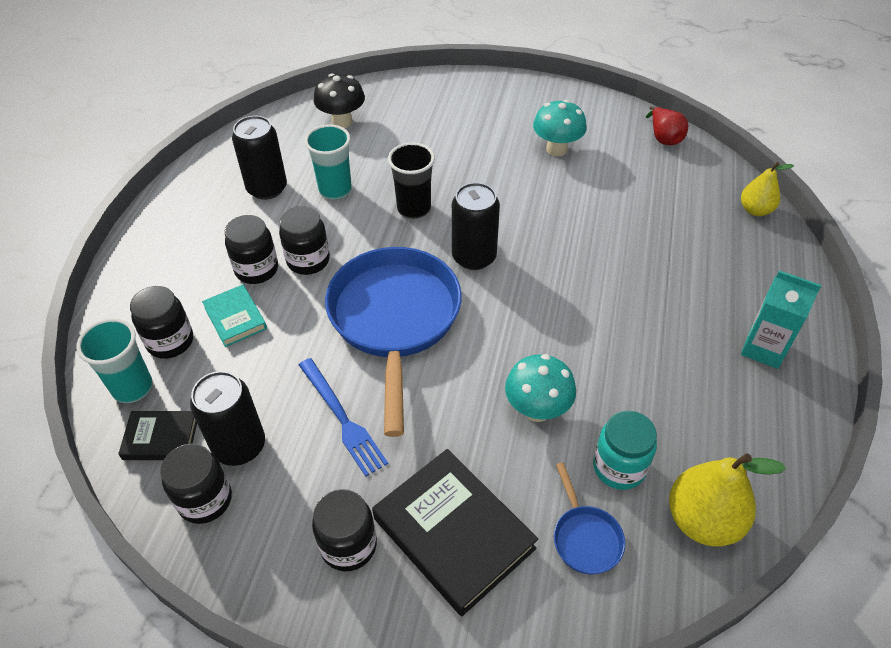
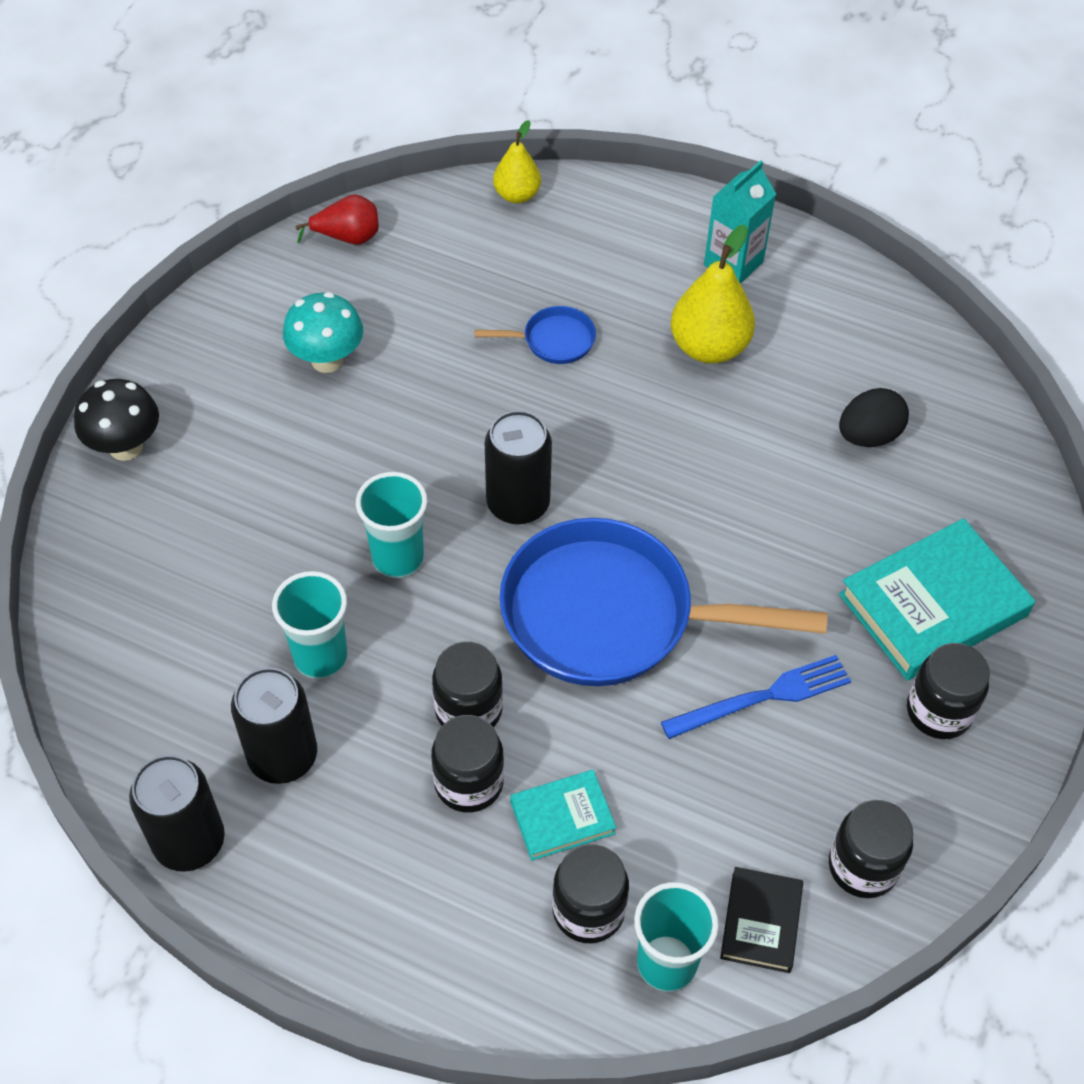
camera: 80 degrees left, 5 degrees up
(239, 446) = (787, 822): black can -> black can (189, 841)
(342, 121) = (147, 627): black mushroom -> black mushroom (126, 447)
(414, 208) = (398, 558): black cup -> turquoise cup
(453, 533) = (933, 605): black book -> turquoise book
(537, 410) = (782, 491): turquoise mushroom -> none
(585, 538) = (948, 487): blue pan -> blue pan (553, 340)
(619, 467) = (868, 436): turquoise jar -> black egg
(702, 520) = (938, 385): yellow pear -> yellow pear (709, 347)

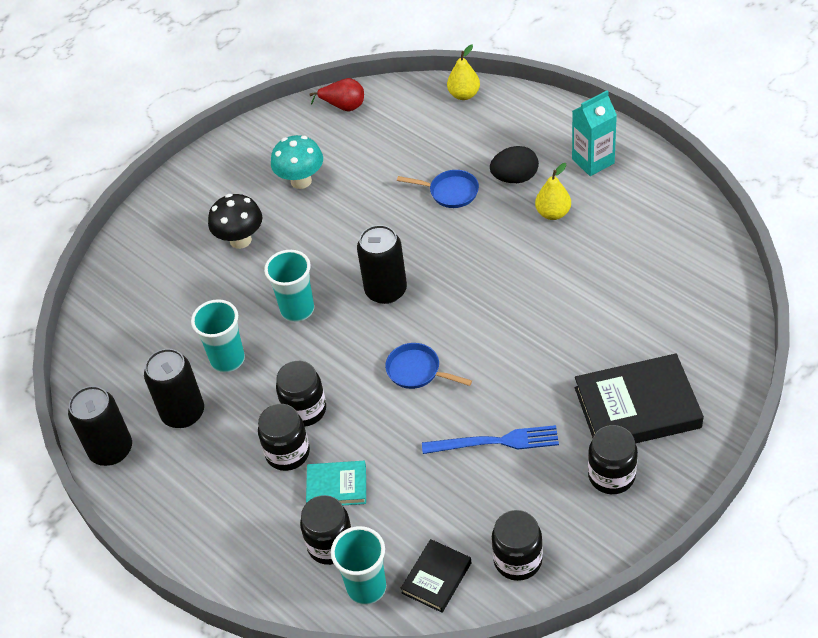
camera: 25 degrees right, 5 degrees down
(126, 447) = (160, 213): black mushroom -> black mushroom (240, 240)
(610, 615) = (417, 371): blue pan -> blue pan, size x0.42
(709, 347) = (553, 213): yellow pear -> yellow pear, size x0.62
(868, 436) = (639, 289): black egg -> black egg (515, 178)
(933, 605) = (637, 408): turquoise book -> black book

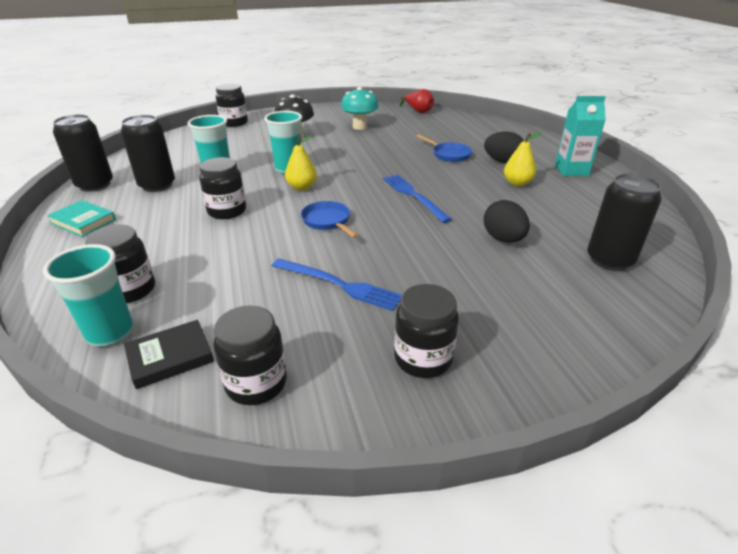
camera: 25 degrees right, 15 degrees down
(287, 453) = (184, 227): black jar -> black jar (234, 123)
(337, 486) = (187, 258): turquoise book -> turquoise book (83, 221)
(386, 290) = (355, 179): black can -> black can (609, 260)
(464, 95) = (499, 125): yellow pear -> yellow pear (302, 187)
(467, 288) = (413, 196): none -> blue fork
(589, 311) = (503, 239): none -> black egg
(637, 408) = (496, 317): black book -> none

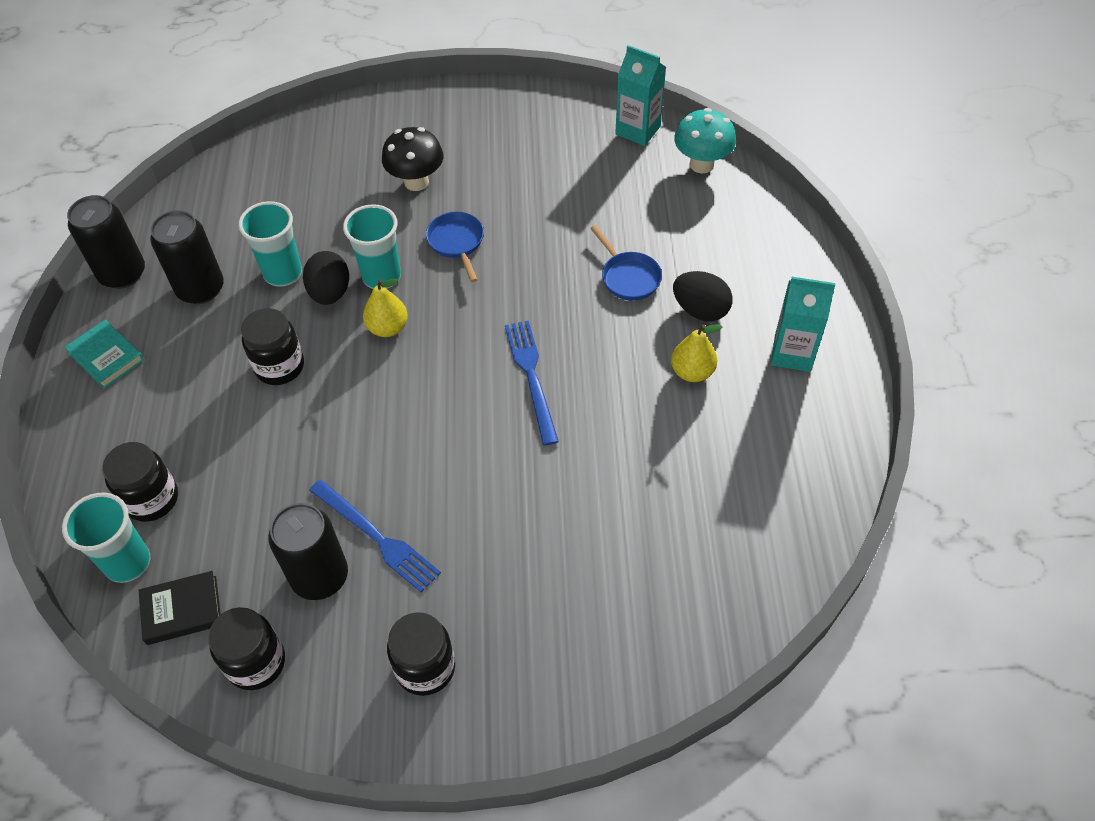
camera: 15 degrees right, 20 degrees up
(234, 123) = (332, 126): black jar -> none
(327, 221) = (399, 413): blue pan -> blue pan (456, 243)
(359, 127) = (523, 169): turquoise mushroom -> turquoise mushroom (701, 164)
(418, 111) = (638, 130): red pear -> turquoise carton
(503, 239) = (606, 493): black egg -> black egg (330, 293)
(609, 260) = (718, 560): black can -> black can (320, 576)

